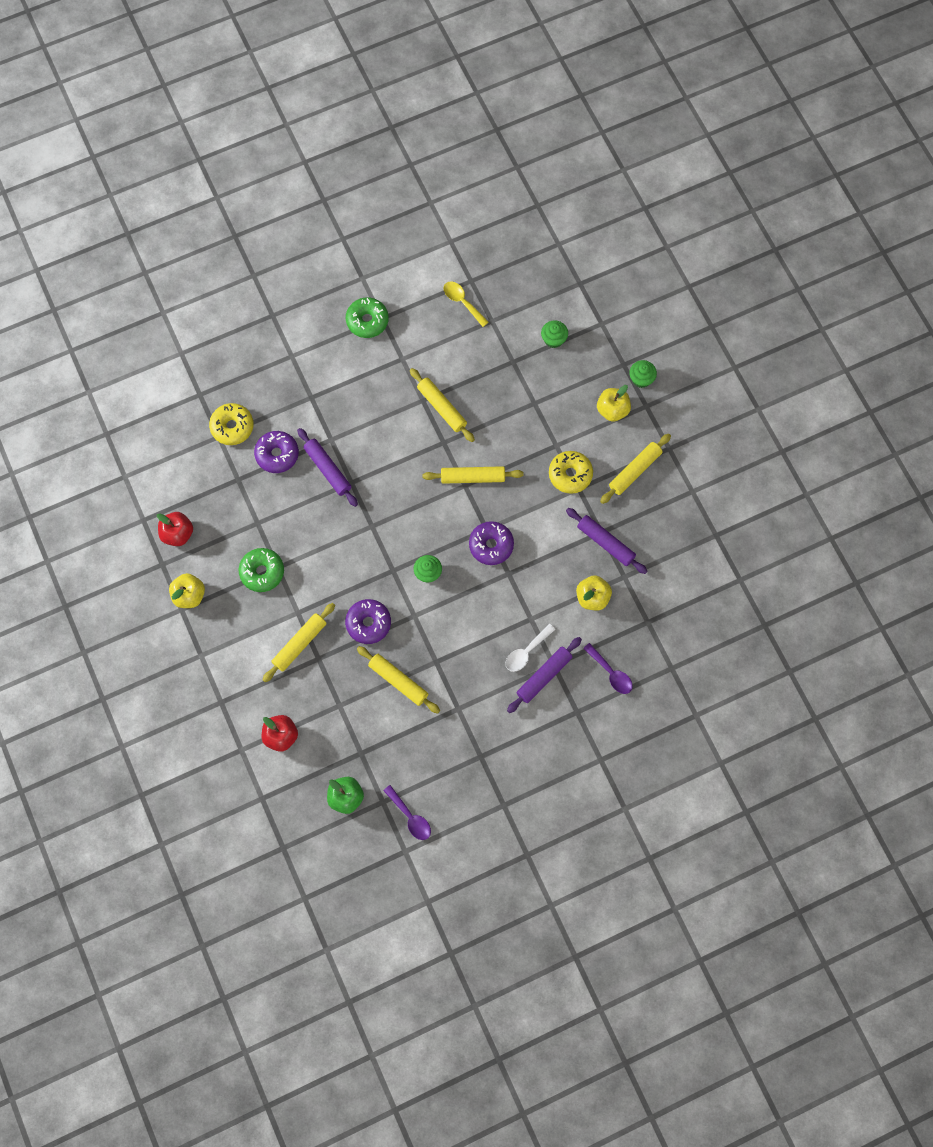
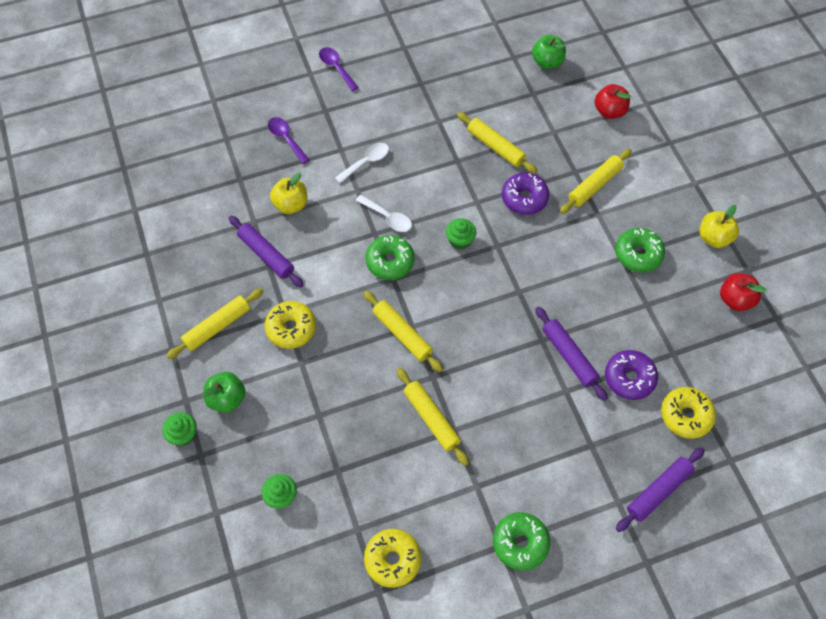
camera: 175 degrees left, 10 degrees down
(410, 817) = (489, 44): purple spoon -> purple spoon (336, 68)
(462, 302) = (392, 560): yellow spoon -> yellow donut
(473, 477) = (402, 334): yellow rolling pin -> yellow rolling pin turned 45 degrees clockwise
(491, 545) = (390, 262): purple donut -> green donut
(498, 591) = (388, 217): none -> white spoon
(544, 676) = (352, 140): purple rolling pin -> purple rolling pin (658, 491)
(612, 410) = (227, 398): yellow apple -> green apple

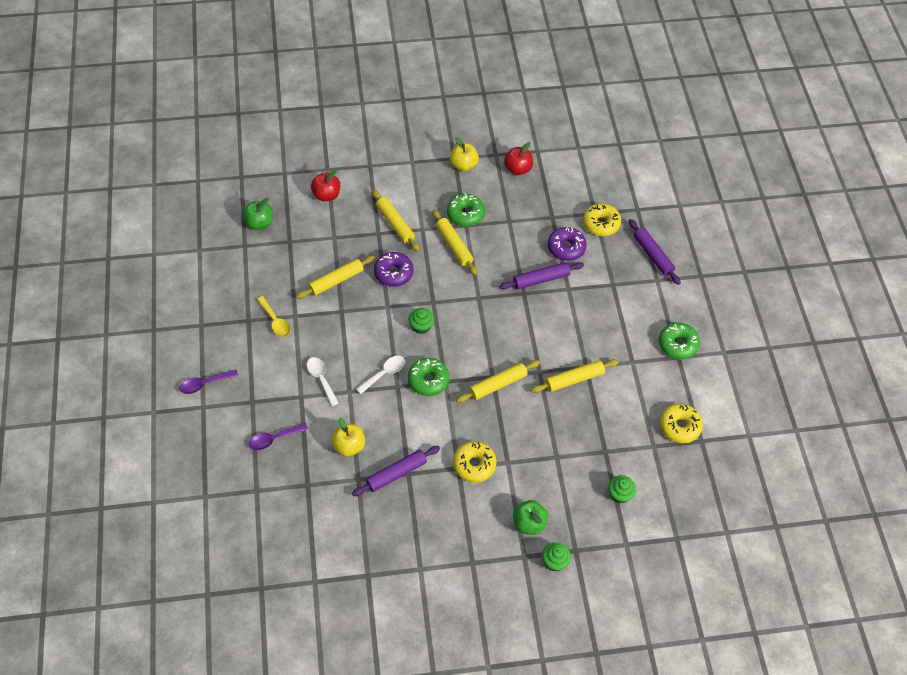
camera: 80 degrees left, 5 degrees down
(217, 326) = (459, 523): yellow rolling pin -> yellow rolling pin (454, 246)
(426, 106) = (275, 321): none -> yellow spoon

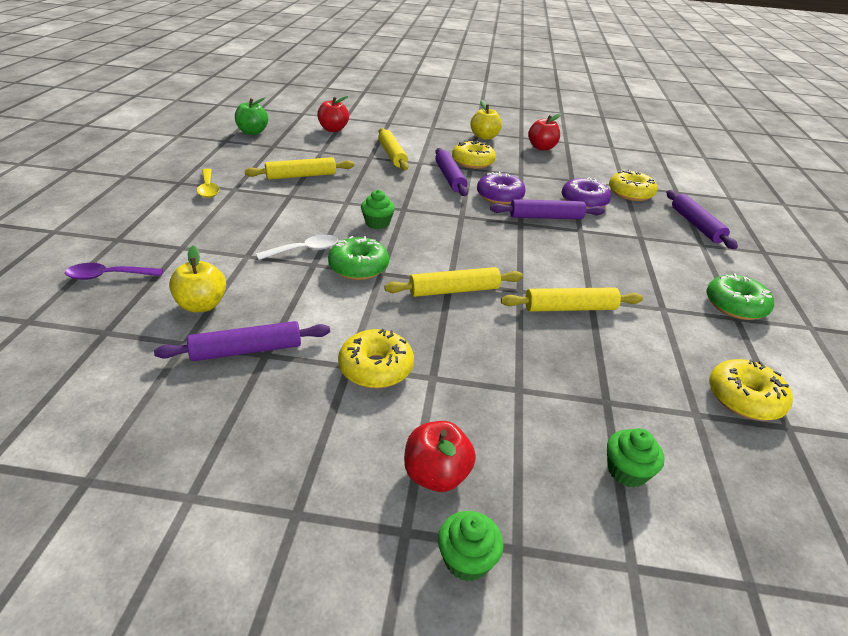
camera: 15 degrees right, 20 degrees down
(204, 384) = (77, 215): purple spoon -> none
(321, 379) = (220, 239): white spoon -> none
(393, 273) = (369, 182): purple donut -> purple donut (499, 196)
(454, 246) = (450, 178): yellow rolling pin -> purple rolling pin
(465, 214) = (473, 162): green donut -> yellow donut
(529, 523) = (436, 475): green apple -> red apple

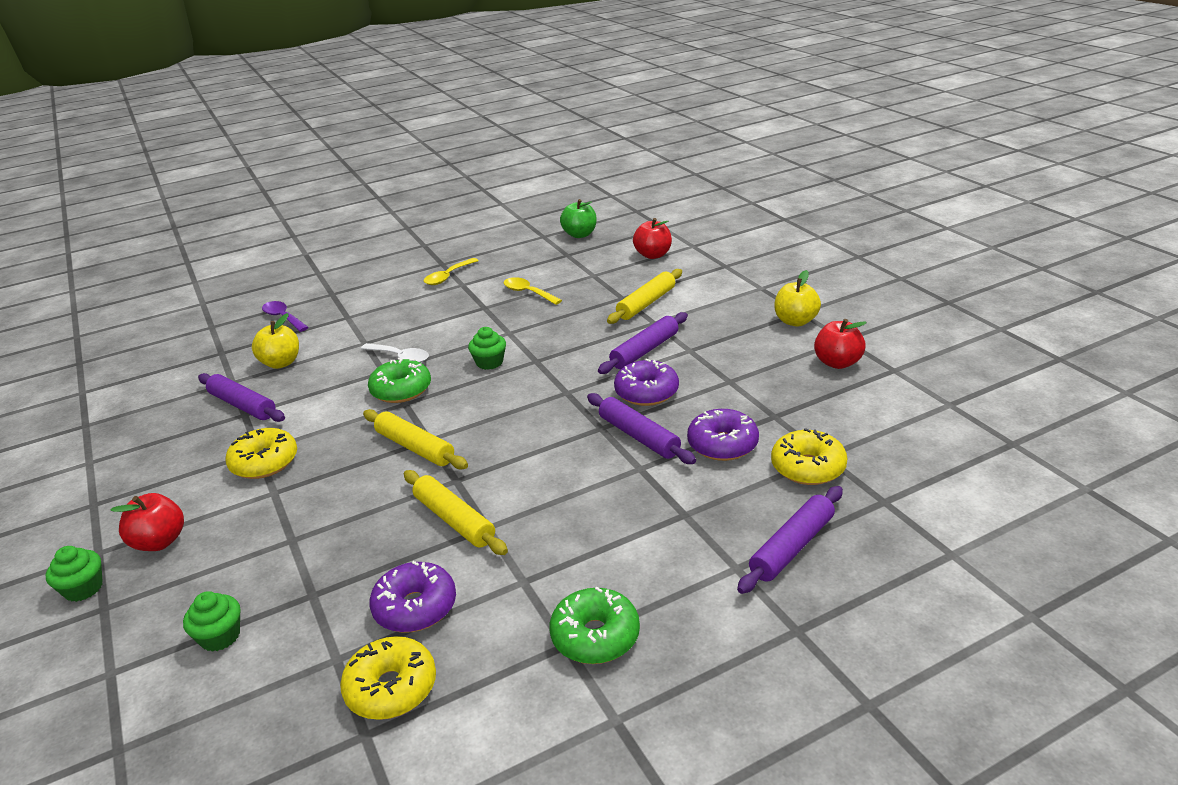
camera: 60 degrees right, 5 degrees down
(301, 176) = (528, 293): yellow rolling pin -> yellow spoon
(473, 162) = (708, 345): yellow donut -> none
(660, 358) = (415, 607): none -> purple donut

